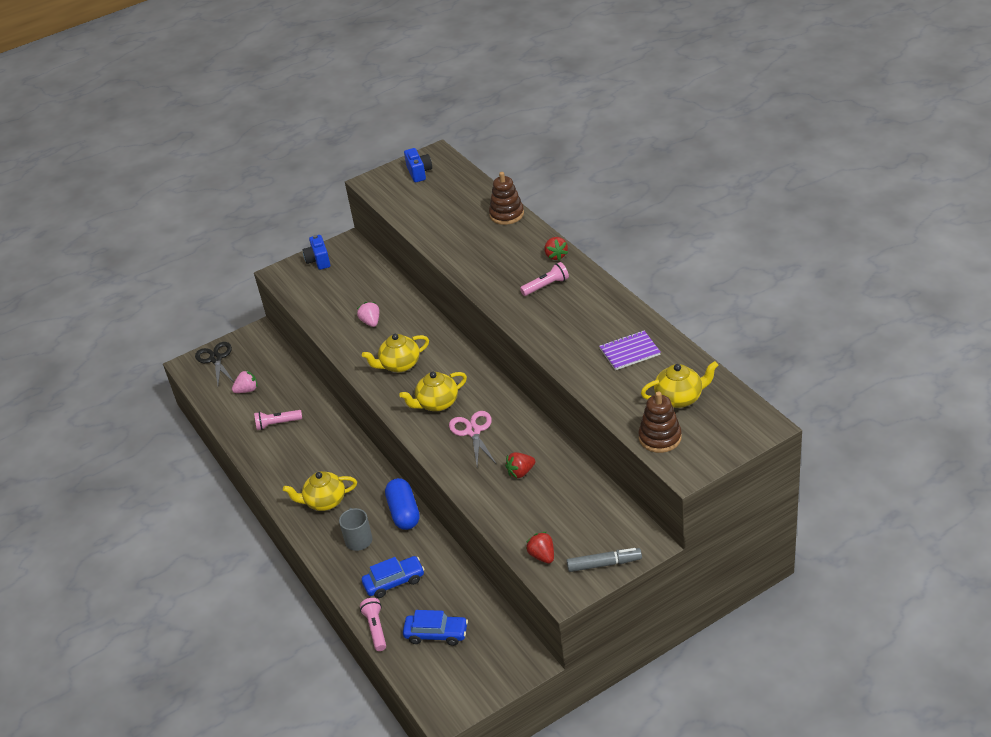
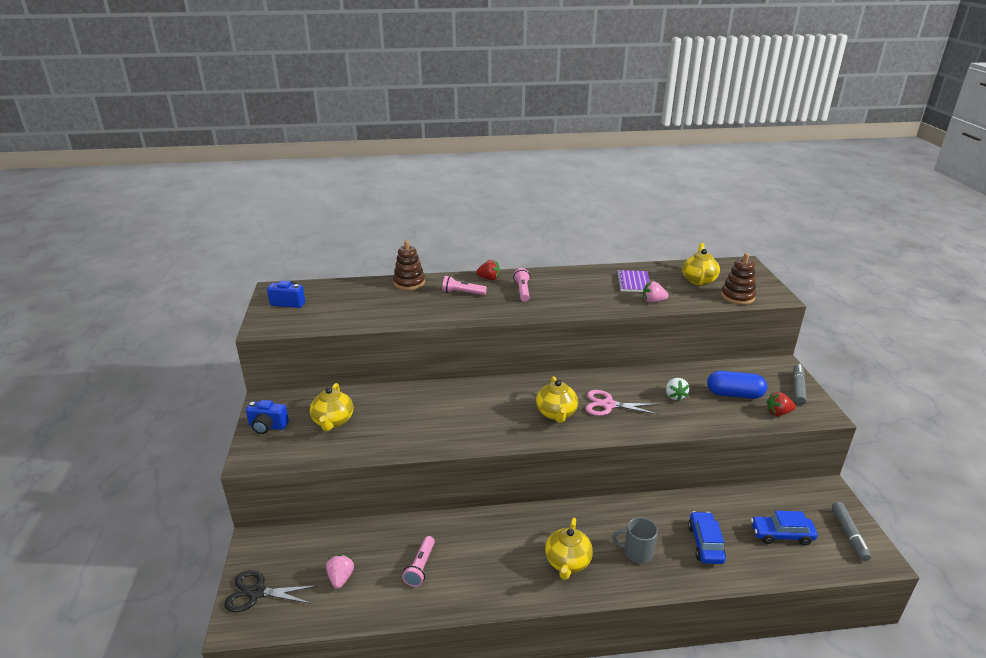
camera: 70 degrees left, 10 degrees down
(371, 322) = (404, 419): pink strawberry -> pink strawberry (653, 301)
(376, 628) = (762, 575): pink flashlight -> pink flashlight (462, 293)
(399, 365) = (484, 419): yellow teapot -> yellow teapot (333, 421)
(404, 512) = (618, 510): blue capsule -> blue capsule (734, 394)
(436, 634) = (781, 535): blue car -> blue car turned 120 degrees counterclockwise
(466, 686) = (849, 535): none -> grey marker
(520, 472) = (675, 396): red strawberry -> white strawberry

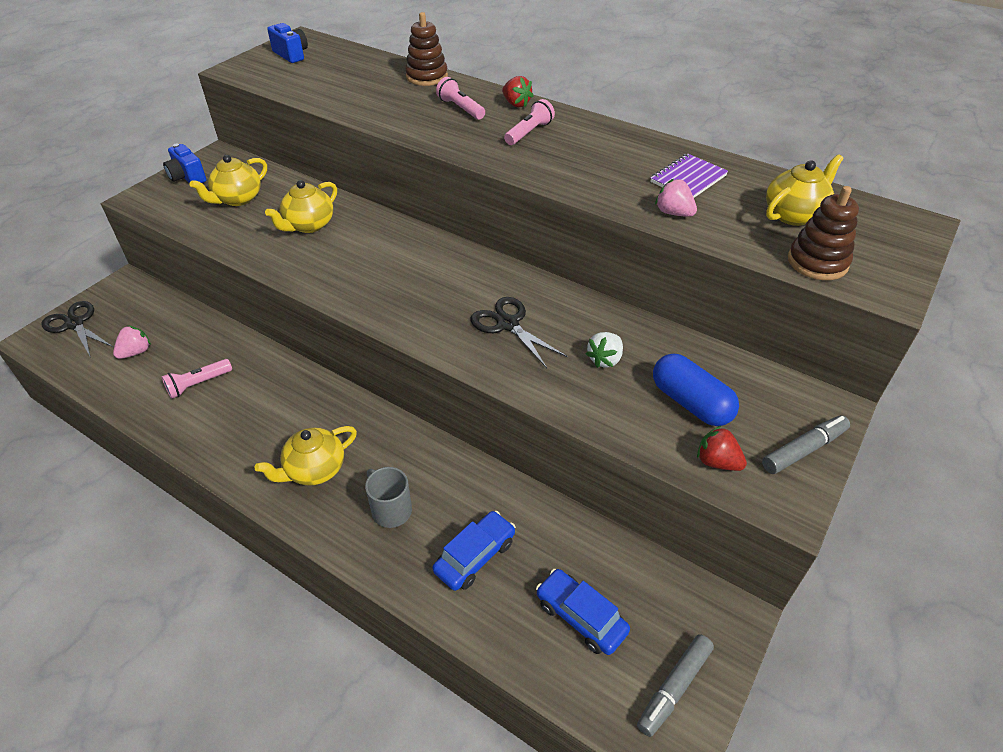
camera: 40 degrees right, 15 degrees up
(556, 413) = (438, 302): yellow teapot -> yellow teapot (309, 225)
(608, 405) = (508, 324): pink scissors -> black scissors

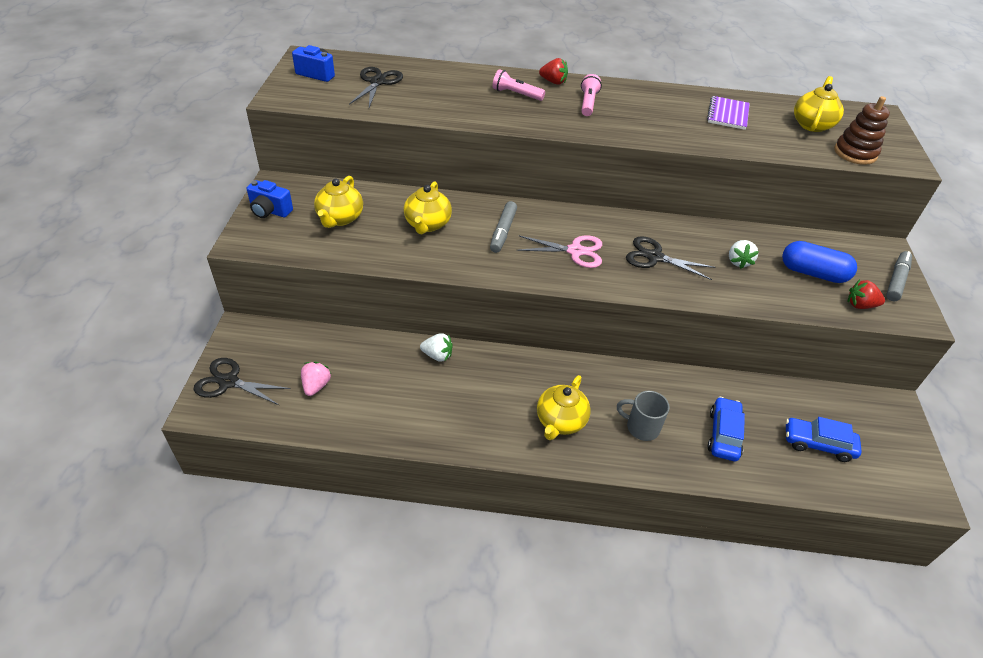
camera: 30 degrees left, 0 degrees up
(198, 384) = (401, 392): pink flashlight -> none
(261, 362) = (437, 355): none -> white strawberry
(337, 72) = (377, 82): none -> black scissors
(426, 292) = (575, 251): none -> pink scissors
(427, 77) = (458, 72): brown stacking toy -> none
(673, 213) = (744, 141): pink strawberry -> none
(674, 688) = (901, 462): grey marker -> grey marker (503, 232)

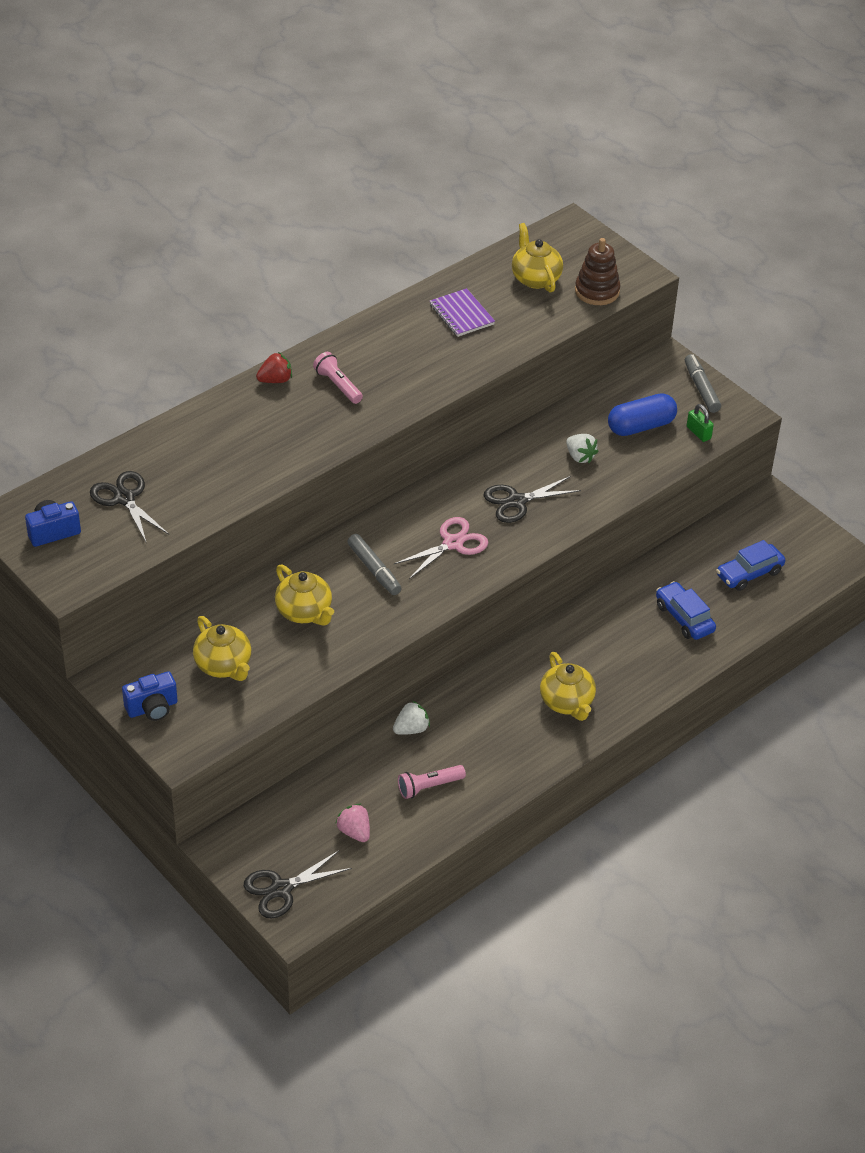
camera: 45 degrees left, 0 degrees up
(516, 94) = (265, 420): pink flashlight -> pink flashlight (429, 787)
(641, 427) = (625, 659): grey mug -> none
(860, 305) = (698, 433): red strawberry -> green padlock

